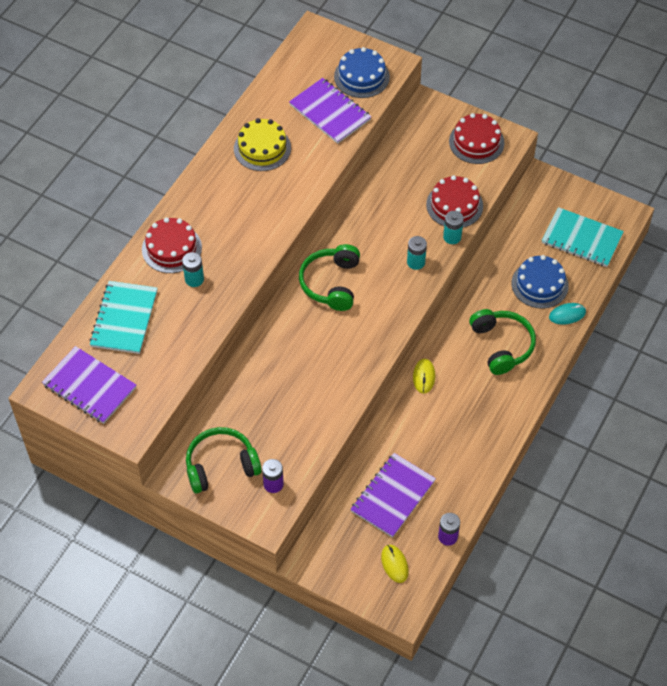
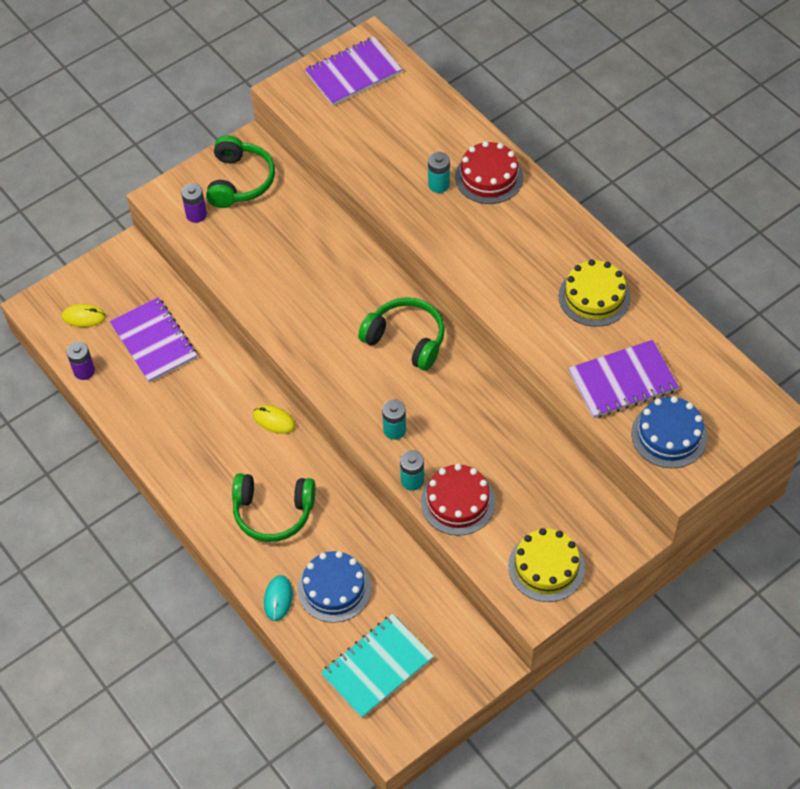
camera: 115 degrees right, 0 degrees up
(124, 319) = (418, 117): turquoise notebook -> none
(476, 142) = (546, 567): red cake -> yellow cake

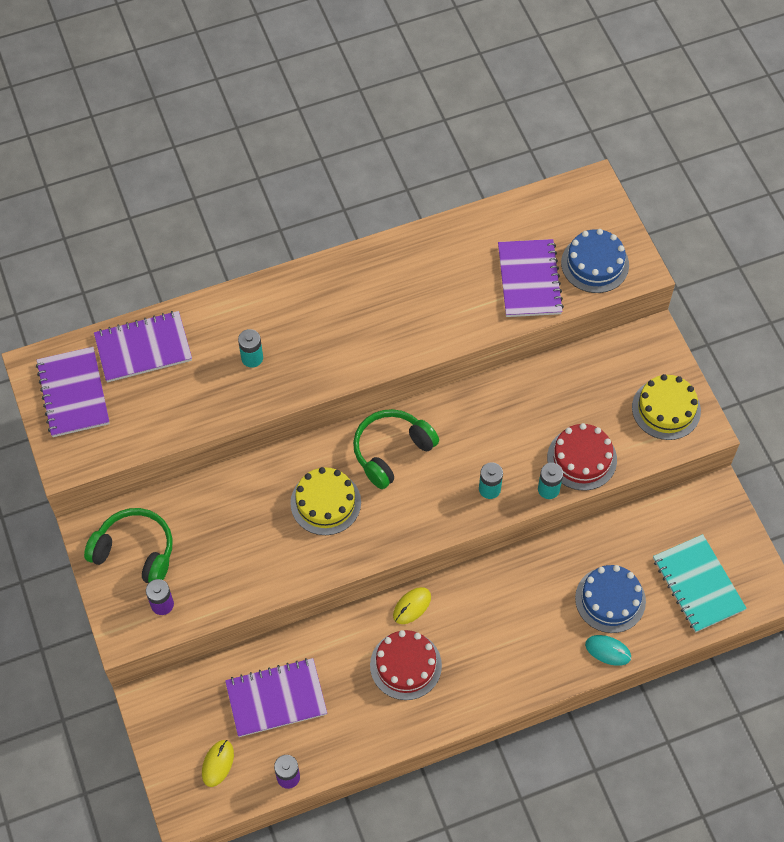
camera: 75 degrees left, 5 degrees up
(273, 512) = (514, 632): green headphones -> none
(417, 106) = (143, 348): none -> purple notebook
(489, 177) = (260, 313): red cake -> red cake (405, 665)
(594, 297) = (432, 272): yellow cake -> yellow cake (325, 502)

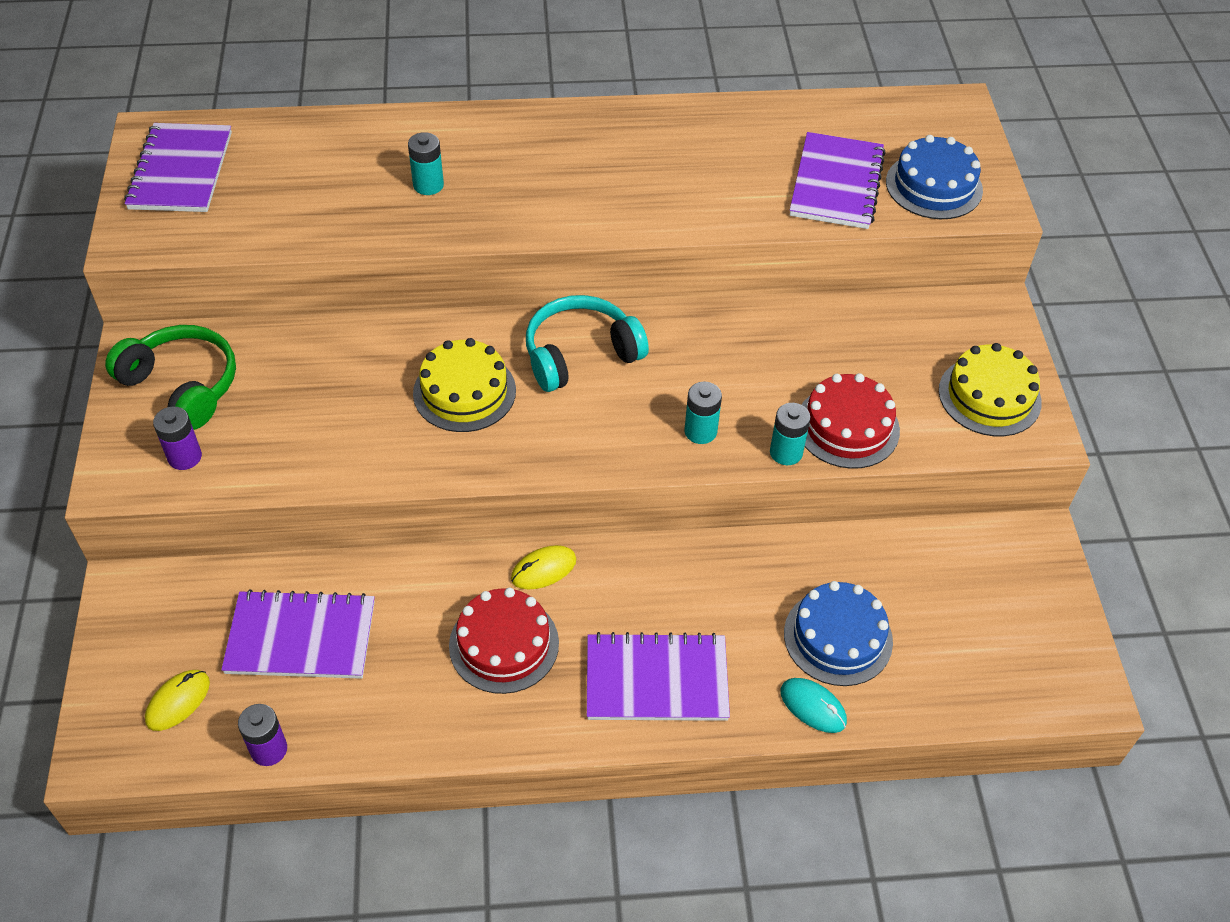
camera: 15 degrees right, 10 degrees down
(143, 348) = (294, 145): purple notebook -> purple notebook (656, 680)
(392, 451) = (581, 355): green headphones -> turquoise headphones
(698, 584) = (979, 652): turquoise notebook -> none

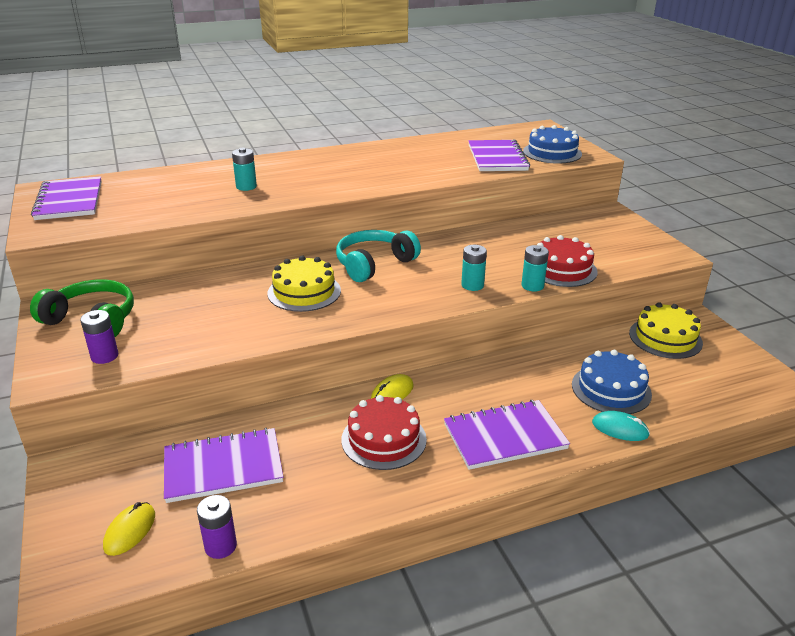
camera: 15 degrees left, 20 degrees down
(989, 396) = (634, 244): yellow cake -> yellow cake (665, 338)

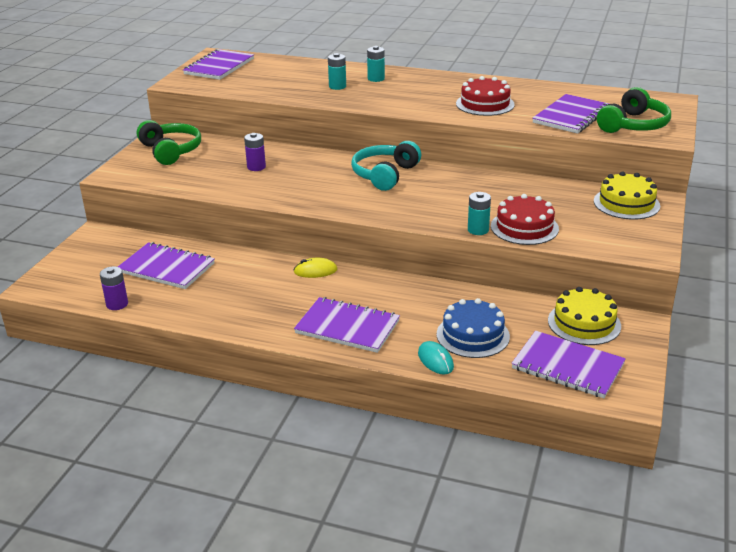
camera: 40 degrees right, 0 degrees up
(104, 356) = (151, 173): purple battery -> purple battery (256, 167)
(130, 531) = (88, 277): yellow mouse -> none
(304, 292) = (310, 177): yellow cake -> yellow cake (626, 203)
(374, 264) = (385, 175): turquoise headphones -> turquoise headphones turned 60 degrees counterclockwise
(383, 439) = (271, 294): red cake -> red cake (485, 104)
(472, 285) = (432, 213): turquoise battery -> turquoise battery (376, 79)
(552, 153) = (633, 125): blue cake -> green headphones
(711, 381) = (567, 366): none -> purple notebook

